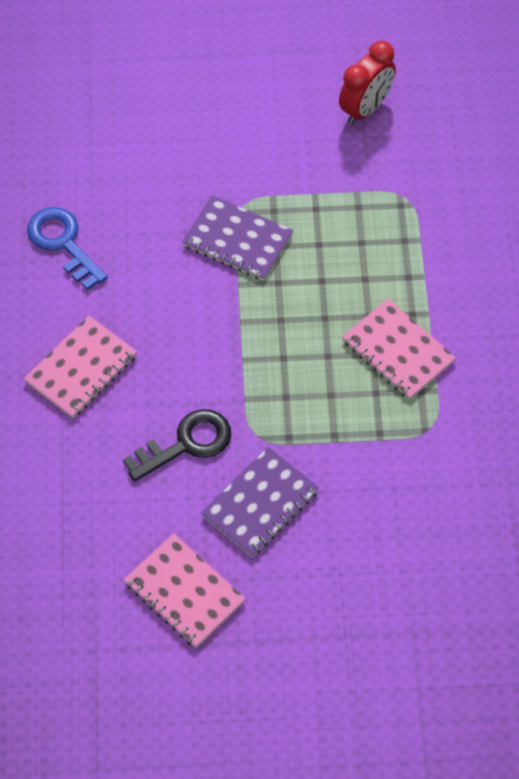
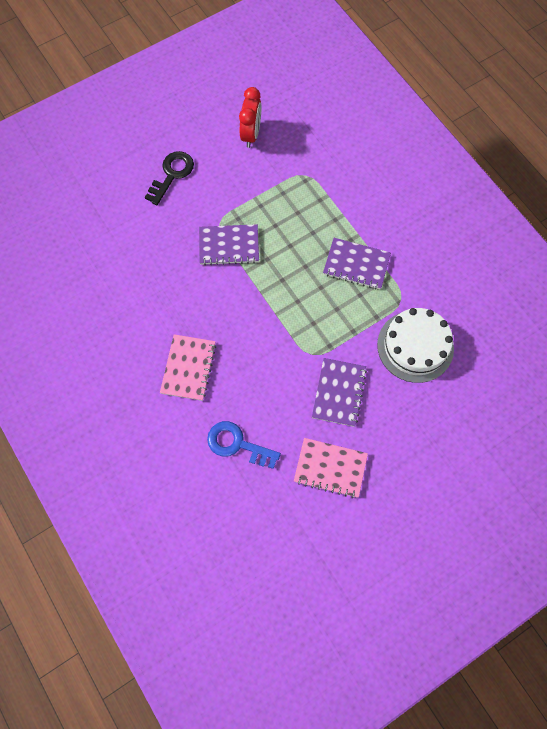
camera: 30 degrees left, 10 degrees up
(63, 243) = (130, 298): blue key -> blue key (237, 444)
(187, 443) = (276, 380): black key -> black key (172, 174)
(398, 351) = (356, 265): pink notebook -> purple notebook
(408, 499) = (415, 346): none -> white cake

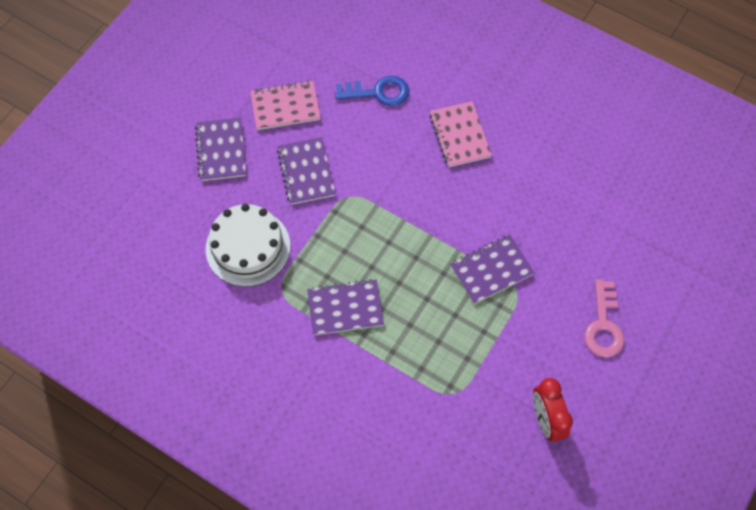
camera: 155 degrees right, 5 degrees down
(172, 174) = (603, 326): black key -> pink key
(407, 448) = (221, 150): none -> purple notebook

